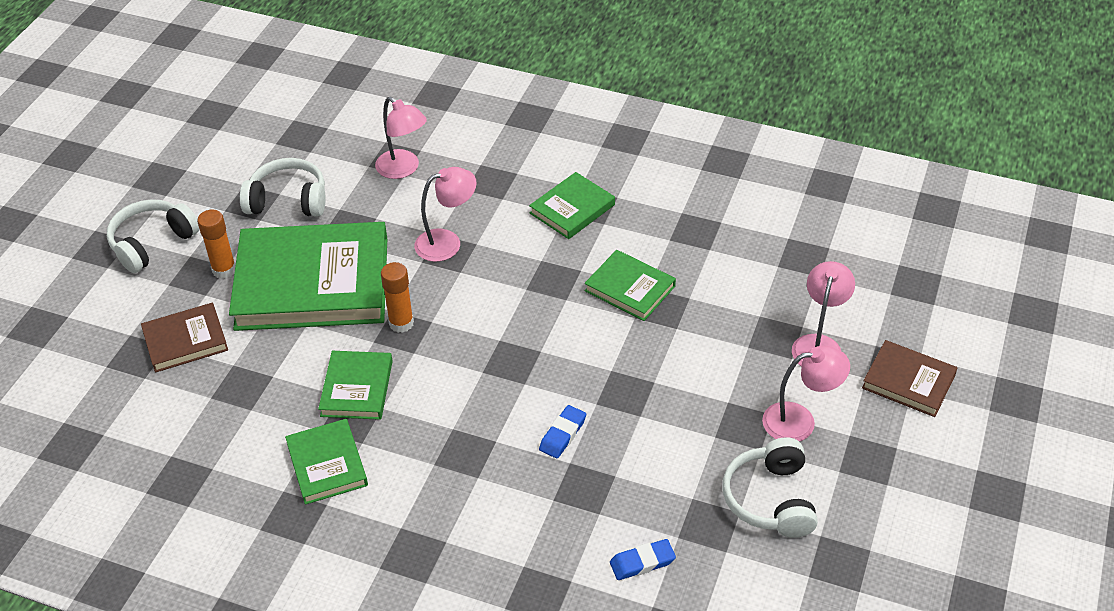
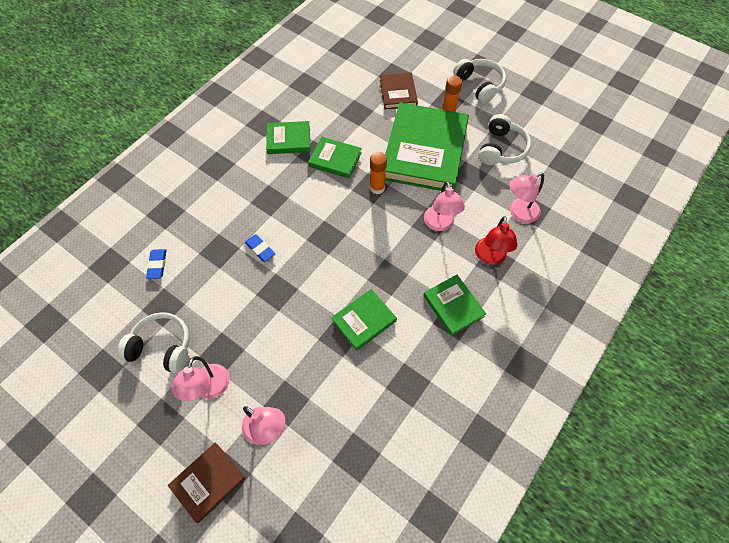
camera: 105 degrees right, 15 degrees up
(485, 186) = (490, 257): none -> red lamp

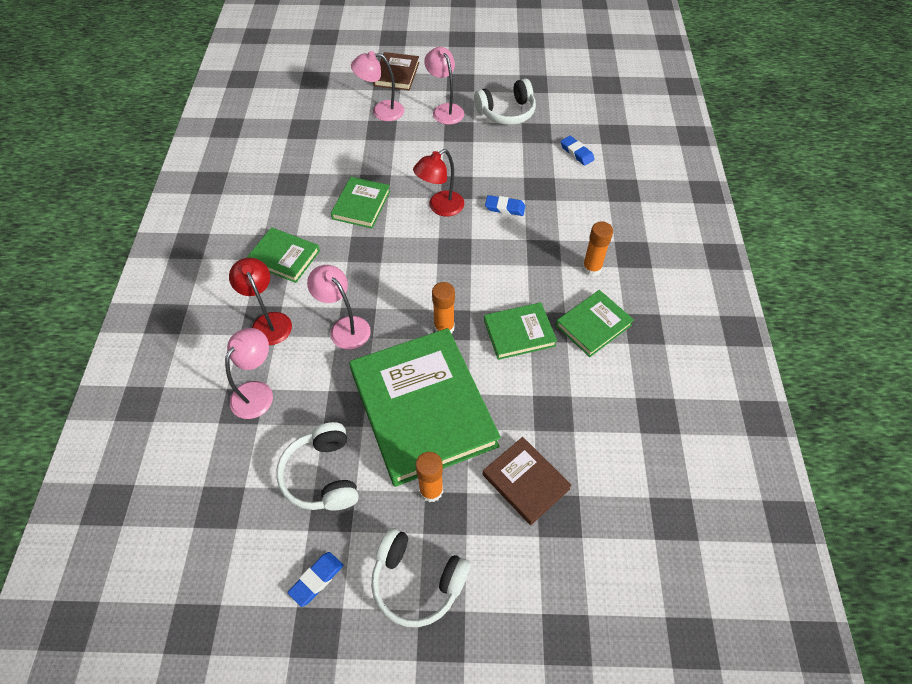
camera: 145 degrees right, 5 degrees down
(252, 171) = (591, 268): none -> orange glue stick
(306, 279) = (440, 207): none -> red lamp
(527, 109) = (316, 579): none -> blue eraser

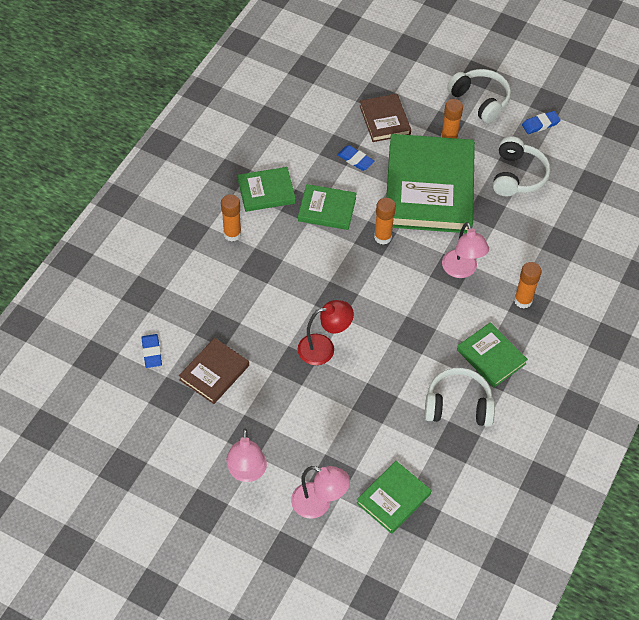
camera: 155 degrees left, 0 degrees up
(257, 392) = (547, 248): pink lamp -> none
(269, 322) = (523, 300): red lamp -> orange glue stick
(361, 205) = (397, 383): green book -> green book (393, 498)
(396, 74) = (270, 560): brown book -> brown book (214, 373)
(505, 208) = (264, 321): blue eraser -> blue eraser (355, 160)
(506, 112) = (183, 438): white headphones -> white headphones (458, 405)

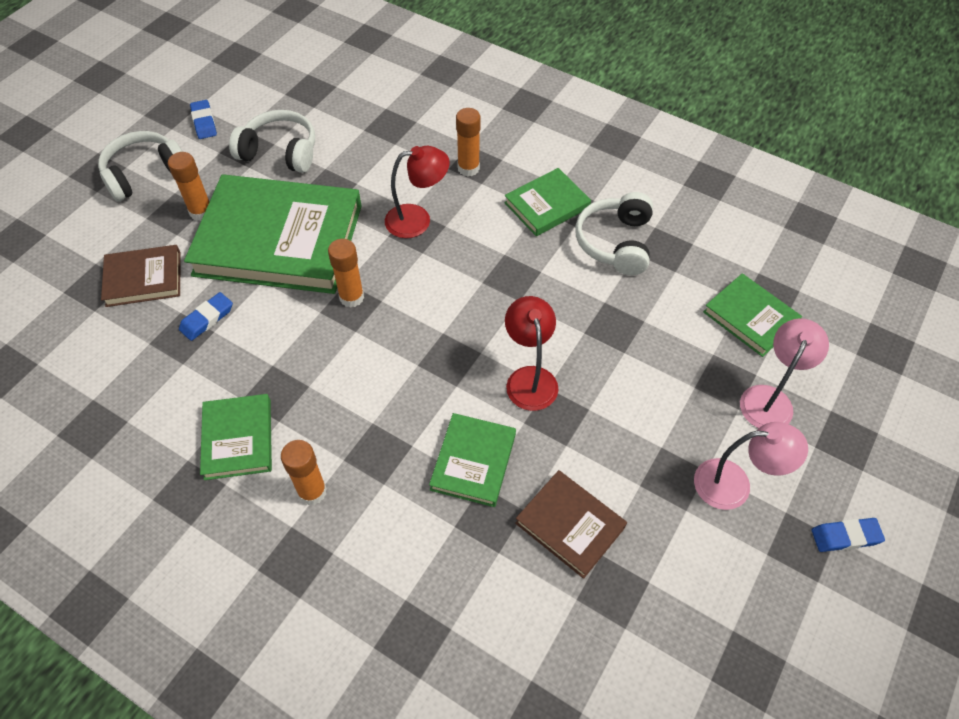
camera: 85 degrees left, 0 degrees up
(151, 352) = (531, 622): blue eraser -> blue eraser (845, 536)
(327, 209) = (290, 360): green book -> green book (473, 462)
(462, 270) = (417, 219): pink lamp -> red lamp

